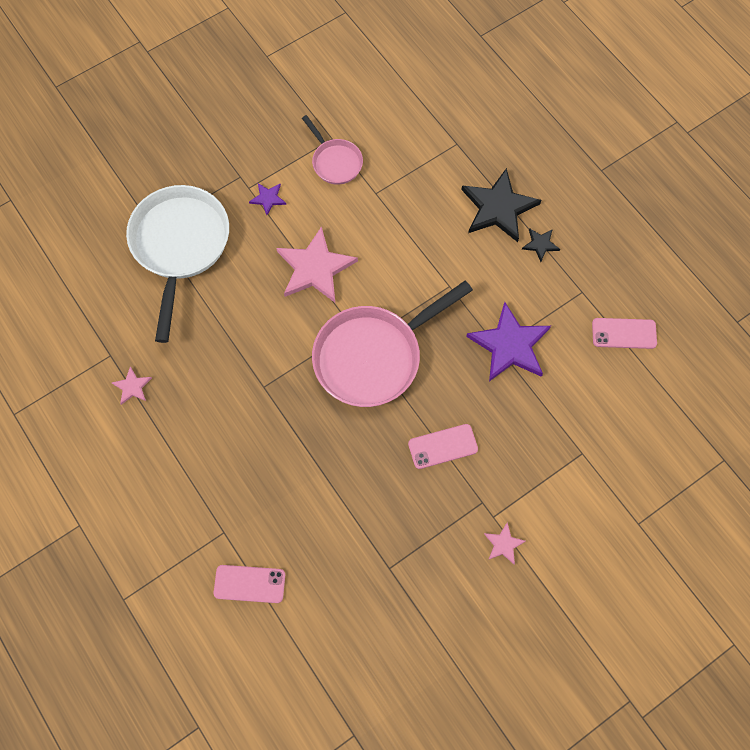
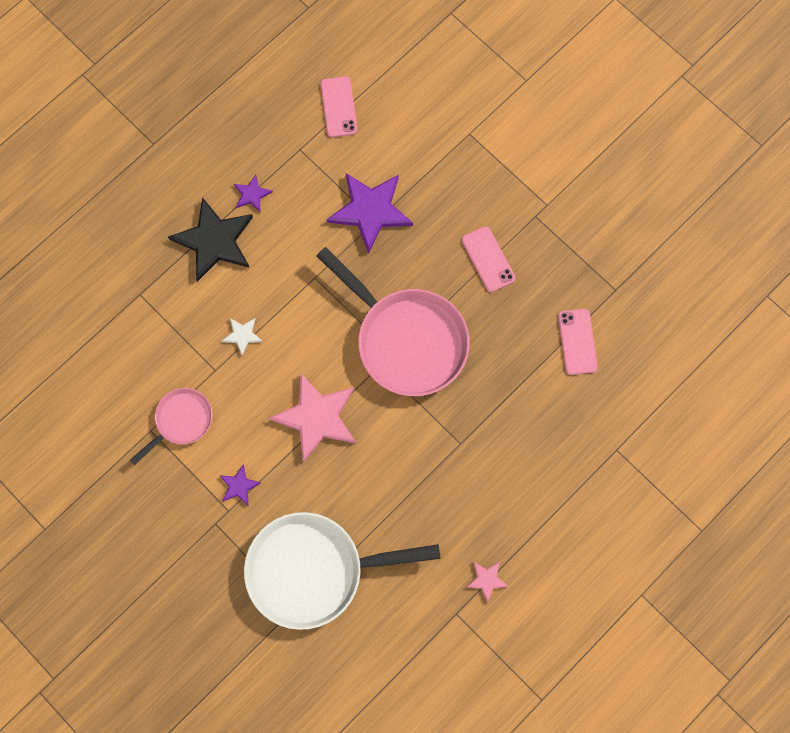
camera: 100 degrees left, 5 degrees up
(249, 584) = (659, 414): pink phone -> pink phone (577, 342)
(404, 219) = (242, 335): none -> white star
(503, 544) = (570, 192): pink star -> none
(540, 244) = (251, 194): black star -> purple star

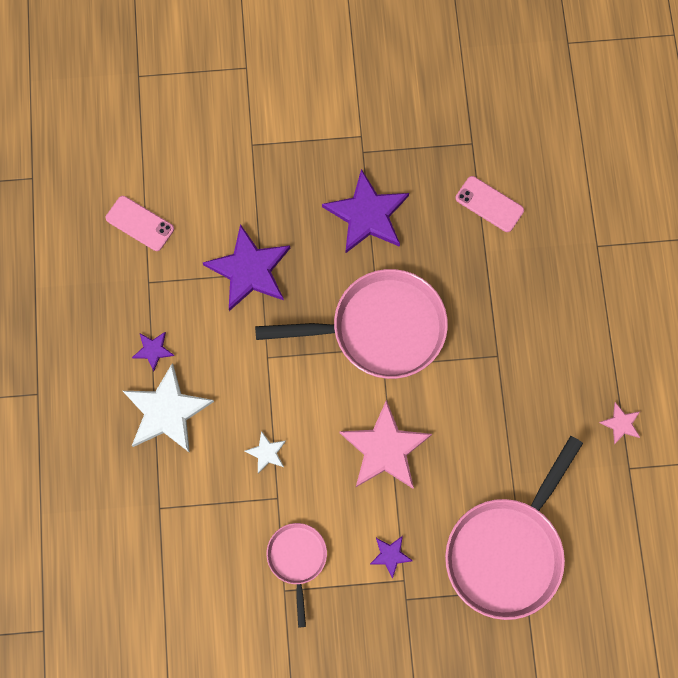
camera: 50 degrees left, 0 degrees up
(214, 241) = (166, 411): black star -> white star
(313, 570) = (507, 551): white pan -> pink pan
(488, 259) = (367, 215): pink phone -> purple star

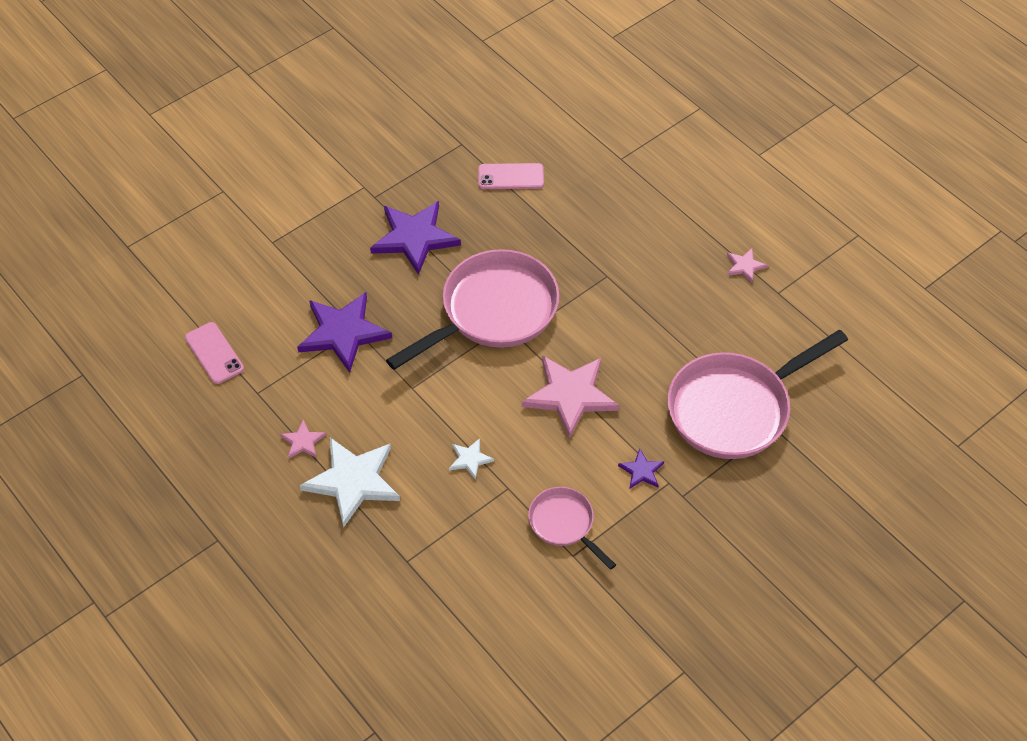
camera: 35 degrees left, 20 degrees down
(140, 223) = (214, 353): pink phone -> pink phone turned 60 degrees clockwise
(153, 350) = (303, 442): purple star -> pink star
(507, 551) = (734, 408): pink pan -> pink pan turned 60 degrees clockwise

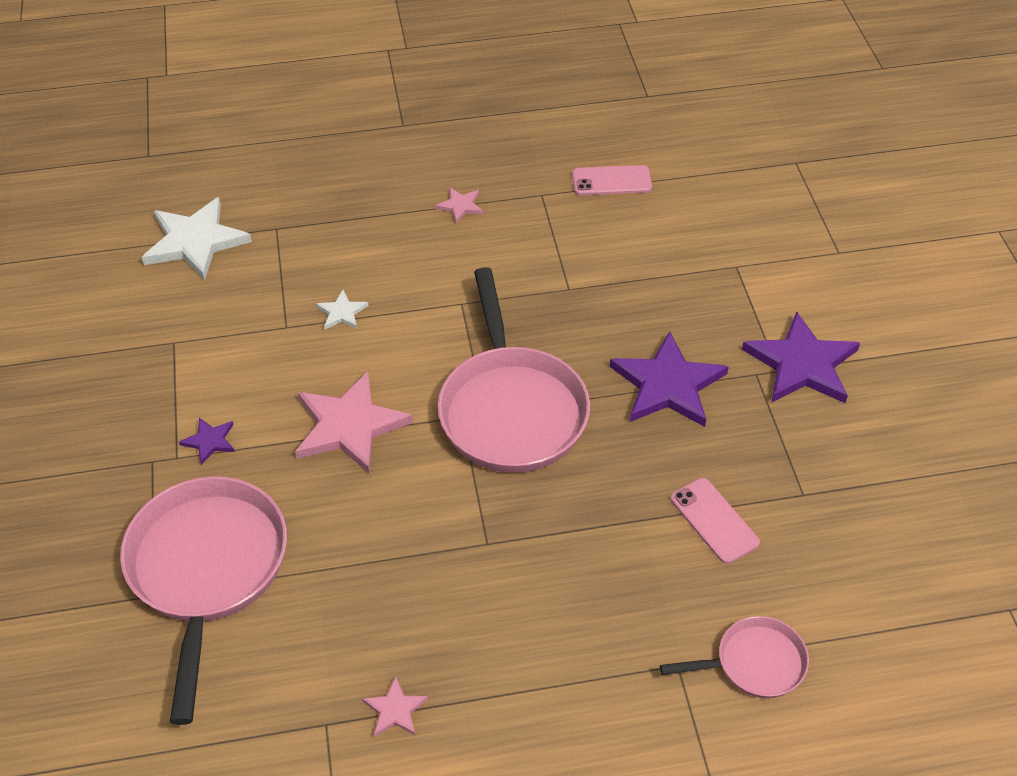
camera: 120 degrees right, 5 degrees down
(343, 333) = (571, 278): purple star -> purple star (802, 364)
(353, 481) = (388, 223): white star -> white star (195, 241)
(511, 177) = (714, 520): pink phone -> pink phone turned 60 degrees counterclockwise
(564, 524) = (210, 351): pink pan -> pink pan (754, 663)

